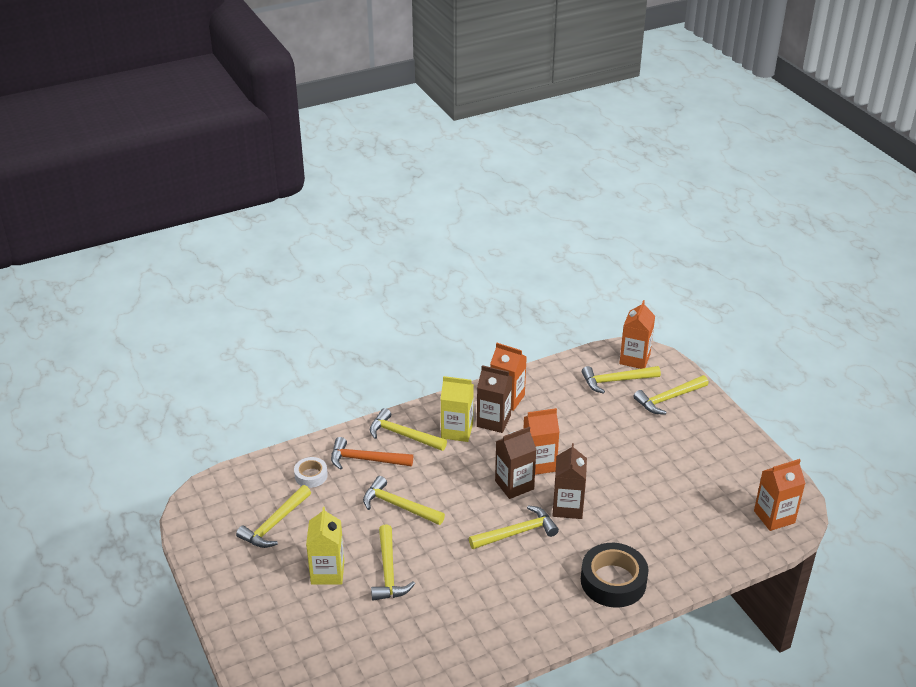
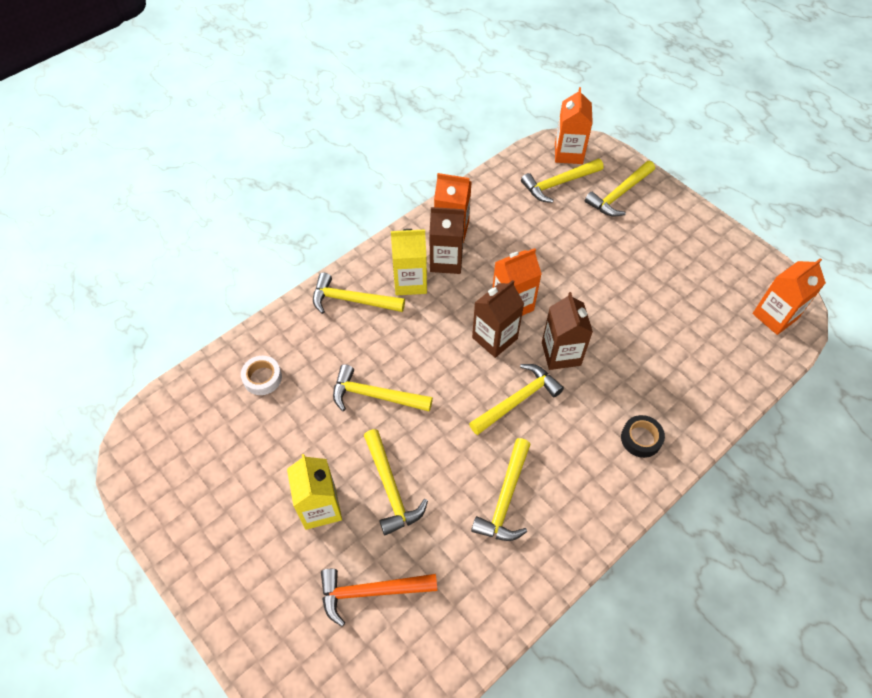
camera: 15 degrees left, 20 degrees up
(275, 524) = (238, 455): yellow hammer -> yellow hammer (505, 498)
(366, 460) = (319, 342): orange hammer -> orange hammer (371, 592)
(613, 581) = (641, 438): black tape -> black tape, size x0.54

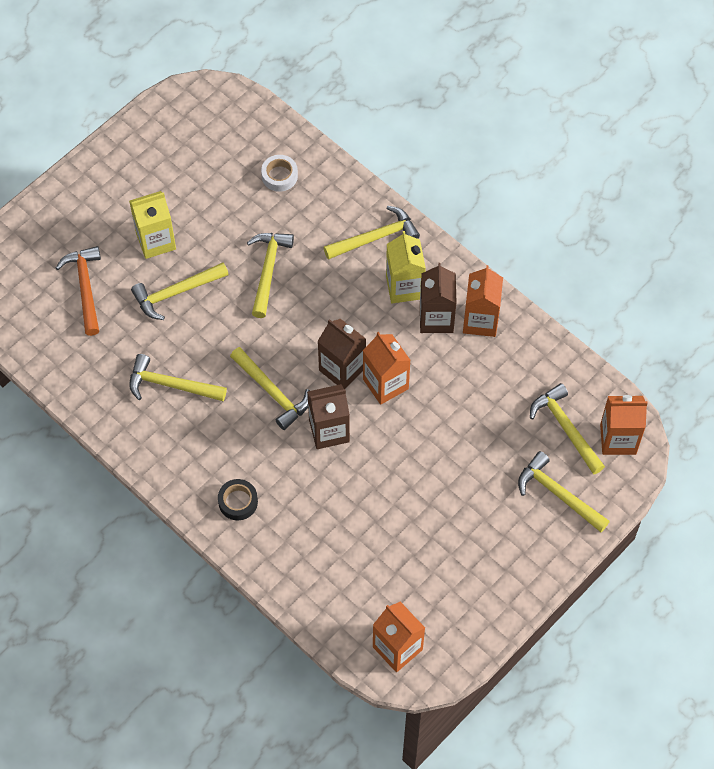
camera: 85 degrees right, 5 degrees up
(352, 300) = (375, 237): yellow hammer -> yellow hammer turned 60 degrees clockwise

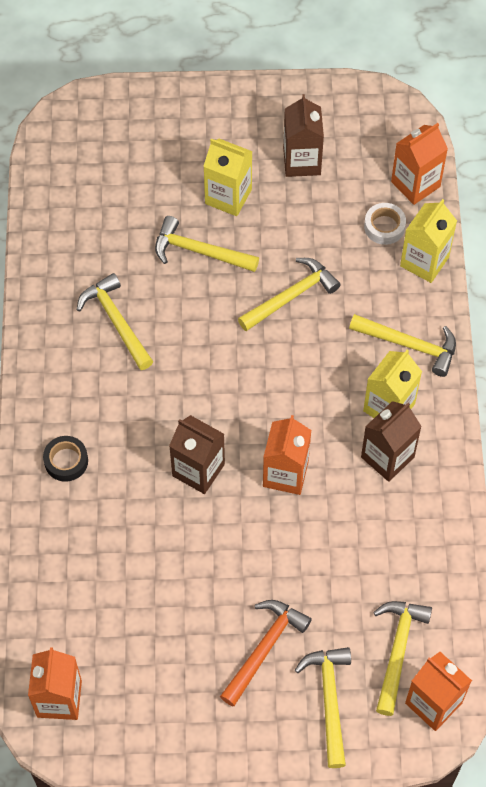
camera: 45 degrees right, 0 degrees up
(85, 288) = (134, 187): orange hammer -> orange hammer (264, 648)
(272, 392) = (188, 398): yellow hammer -> none
(328, 177) = (424, 261): none -> yellow carton
(342, 369) = (263, 429): brown carton -> brown carton (302, 161)
(480, 320) = (423, 492): orange carton -> orange carton (415, 184)

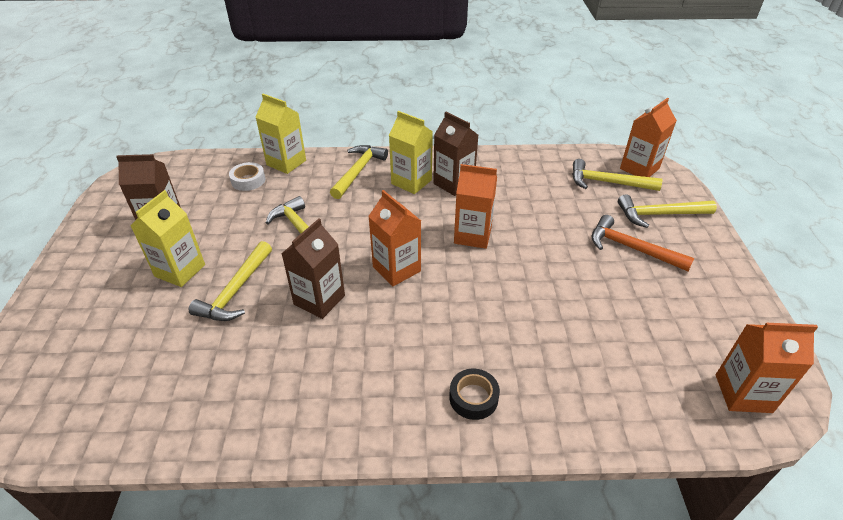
camera: 90 degrees left, 20 degrees down
(116, 321) = (303, 357): yellow hammer -> none
(198, 470) = (474, 289): brown carton -> brown carton (319, 300)
(415, 184) = (214, 165): orange carton -> orange carton (396, 269)

